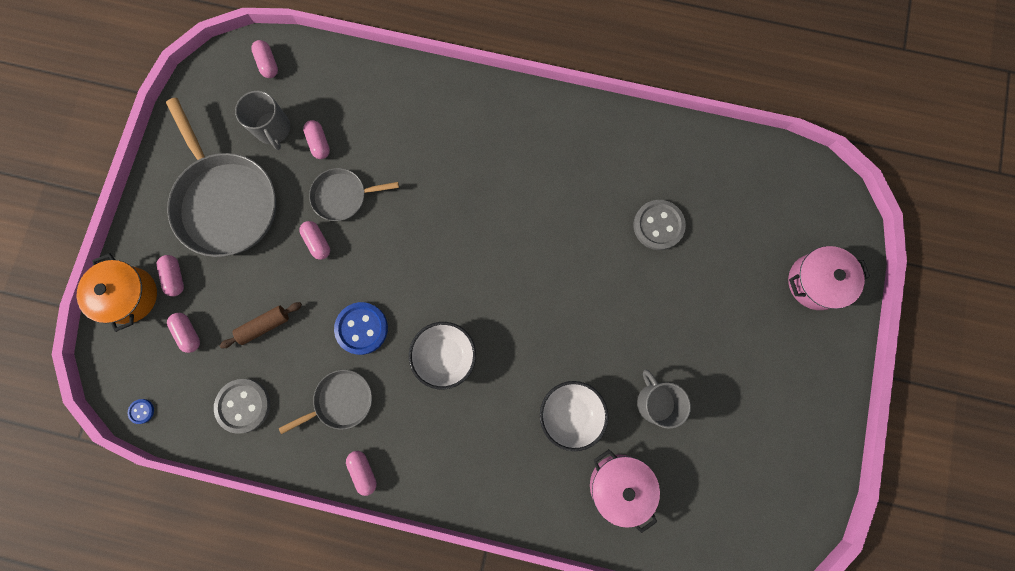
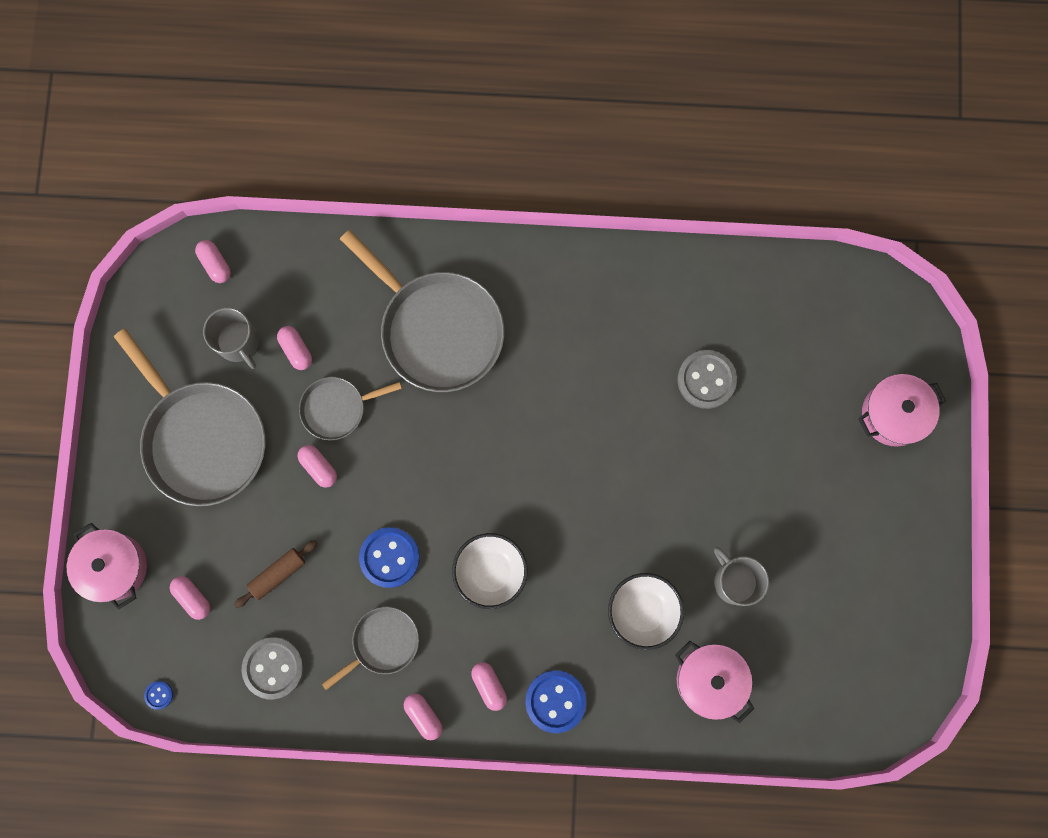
camera: 10 degrees left, 0 degrees up
(129, 295) = (114, 567): orange pot -> pink pot
(176, 277) = (163, 536): pink capsule -> pink capsule (489, 685)
(439, 146) = (438, 329): none -> grey pan
(480, 479) = (555, 701): none -> blue button

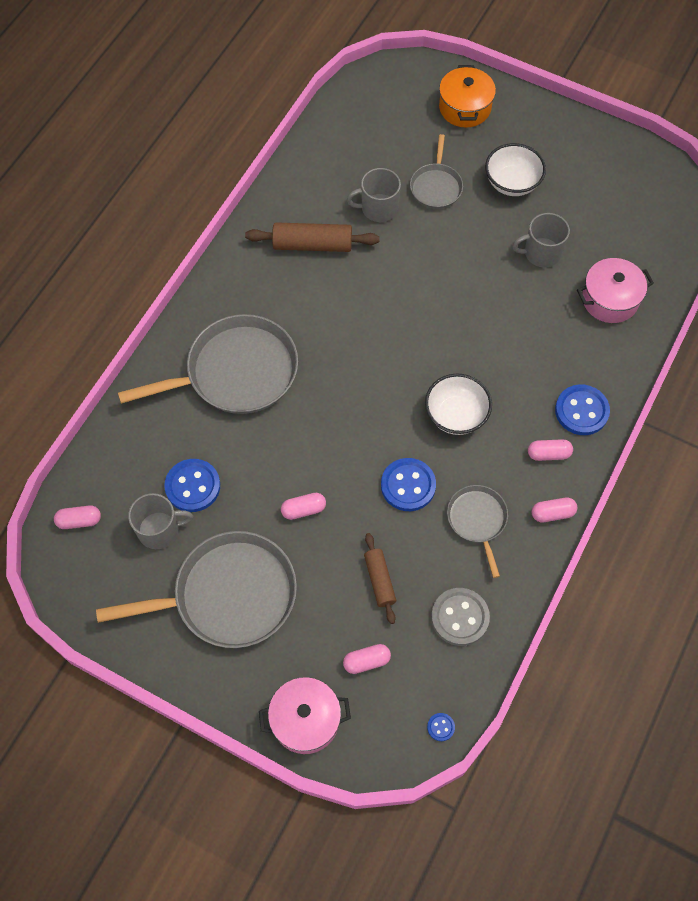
camera: 65 degrees left, 15 degrees down
(296, 350) = (193, 486): pink capsule -> blue button
(337, 408) = (260, 475): grey pan -> grey pan (436, 187)
(625, 332) = (312, 245): none -> brown rolling pin
(643, 611) = (537, 322): white bowl -> white bowl (512, 183)
(706, 380) = (378, 208): grey button -> grey mug
(893, 414) = (465, 108): pink pot -> orange pot

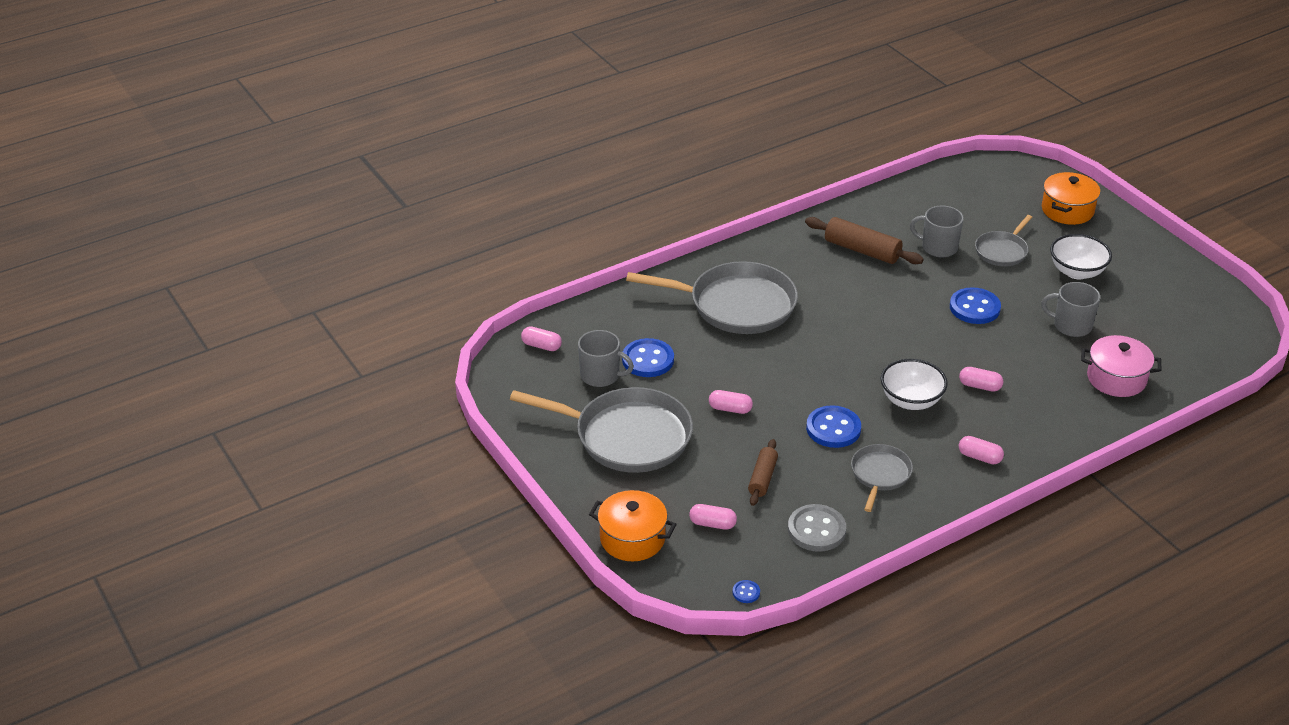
camera: 30 degrees right, 25 degrees down
(305, 720) = (632, 538): pink pot -> orange pot
(552, 513) = (954, 497): pink capsule -> pink capsule (980, 386)
(581, 411) = (1033, 441): blue button -> blue button (974, 308)

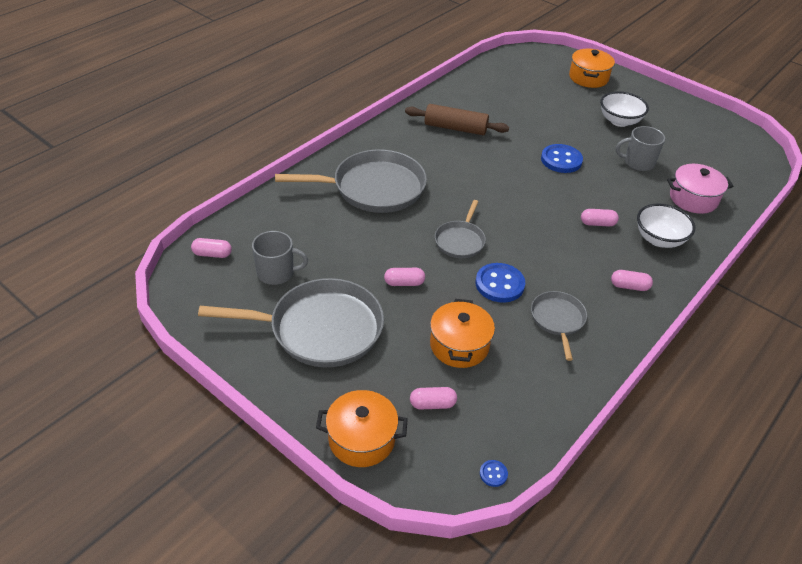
camera: 20 degrees left, 5 degrees up
(648, 360) = (314, 250): blue button -> none
(762, 478) = (459, 345): brown rolling pin -> orange pot
(816, 530) = (528, 388): grey button -> none
(911, 401) = (551, 246): white bowl -> white bowl (659, 239)
(938, 247) = (511, 117): grey mug -> none
(1002, 251) = (559, 113): grey pan -> grey pan (460, 241)

